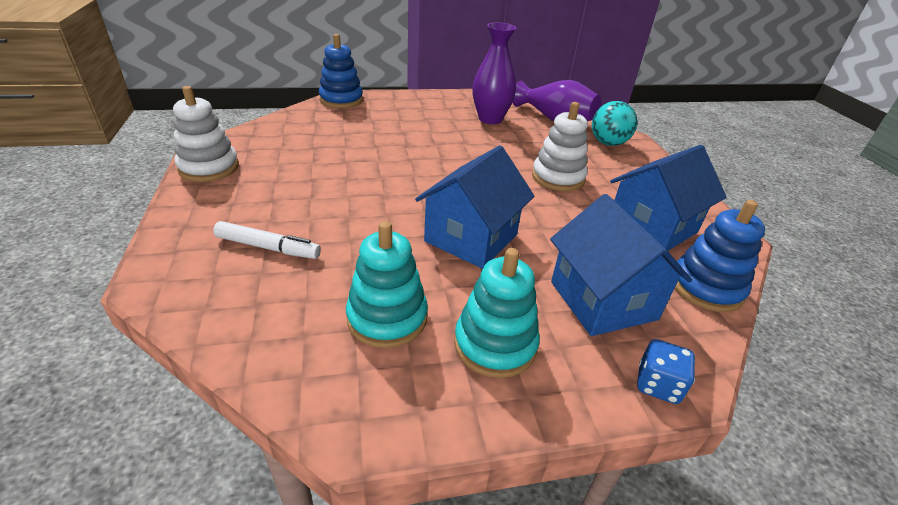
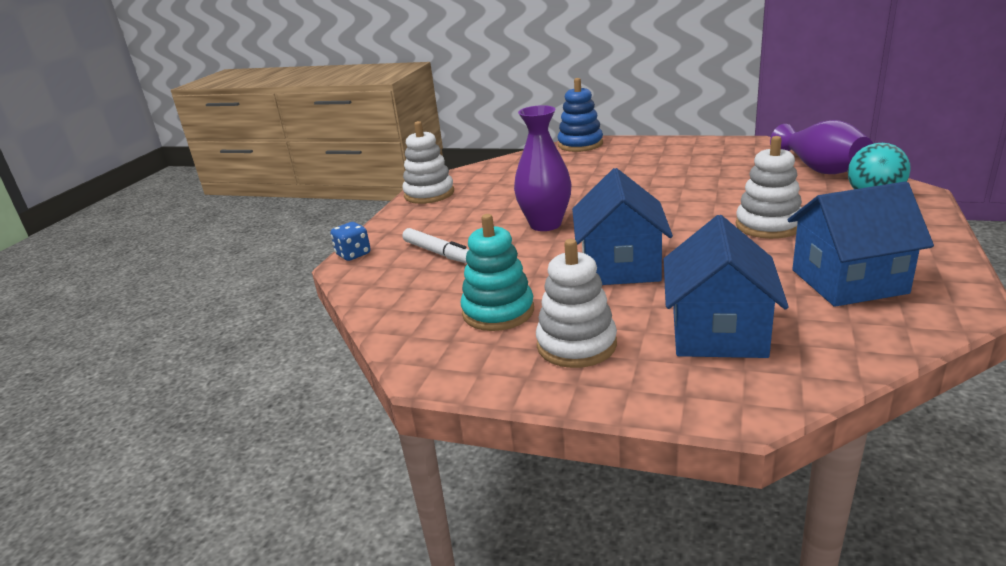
camera: 35 degrees right, 10 degrees down
(471, 238) = (620, 267): blue house -> blue house turned 60 degrees counterclockwise
(490, 119) = (734, 166): purple vase -> purple vase (545, 224)
(495, 344) = (576, 345): turquoise stacking toy -> white stacking toy
(658, 385) = (714, 403): blue dice -> blue dice (353, 254)
(706, 287) = (863, 343): blue stacking toy -> none

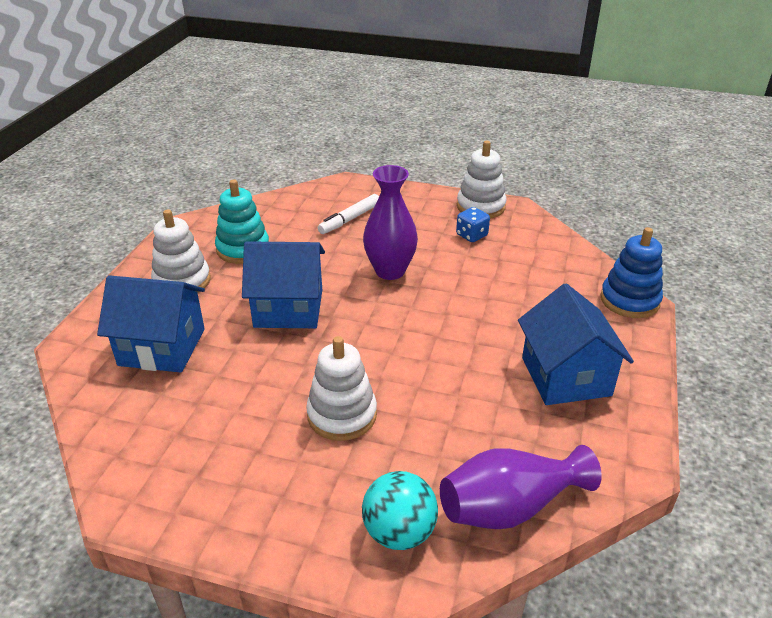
camera: 85 degrees right, 10 degrees up
(353, 254) = (361, 183): blue dice -> blue dice (471, 235)
(848, 281) = (202, 441): blue house -> blue house (566, 376)

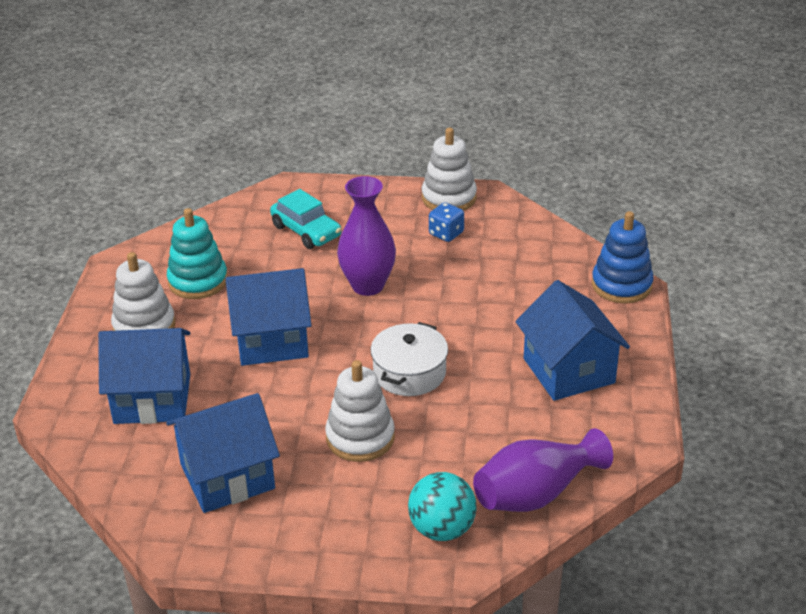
camera: 10 degrees left, 0 degrees up
(200, 435) = (227, 476): none -> blue house
(350, 219) = (306, 231): white marker -> turquoise car
(407, 356) = (409, 373): none -> white pot

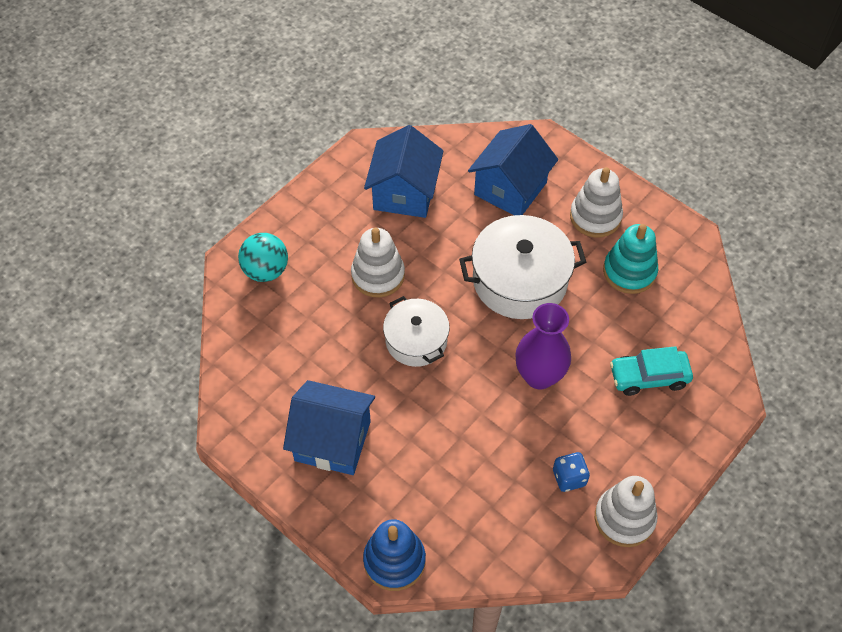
camera: 125 degrees right, 20 degrees up
(271, 340) = (520, 280): blue house -> white pot
(536, 493) = (246, 337): purple vase -> none

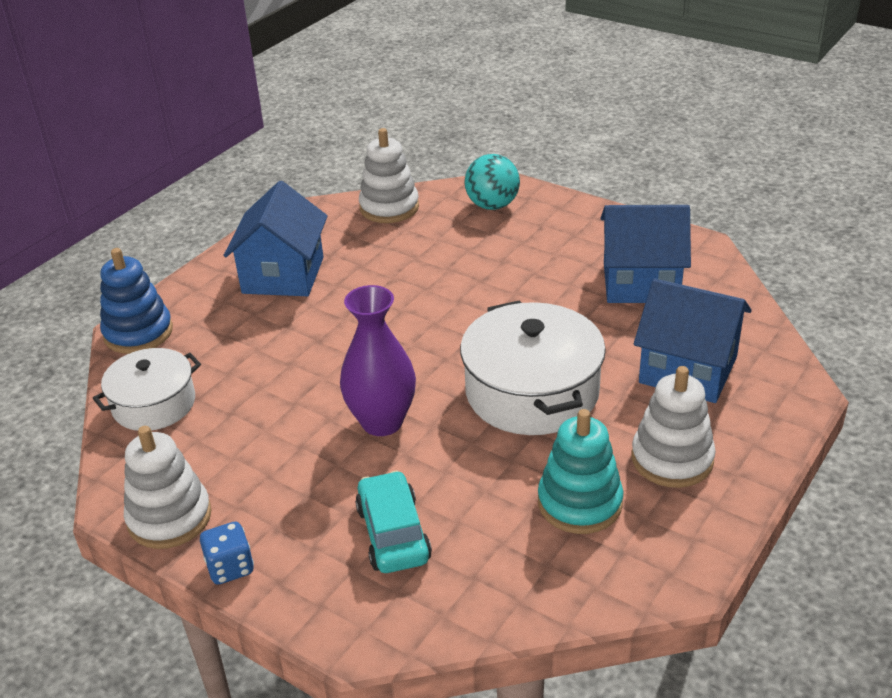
camera: 85 degrees right, 20 degrees down
(378, 275) = (507, 278): white stacking toy -> white stacking toy (389, 207)
(416, 340) = (420, 316): white pot -> white pot (154, 404)
(569, 478) = (232, 460): blue dice -> blue dice (230, 567)

